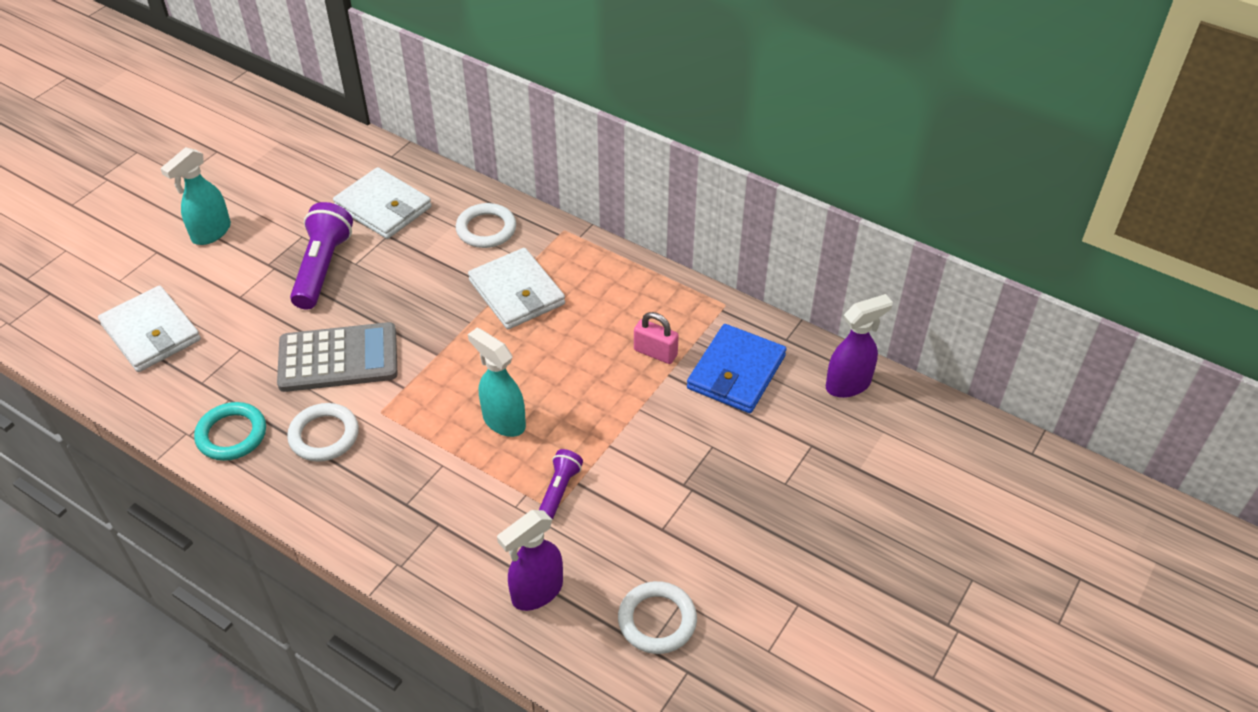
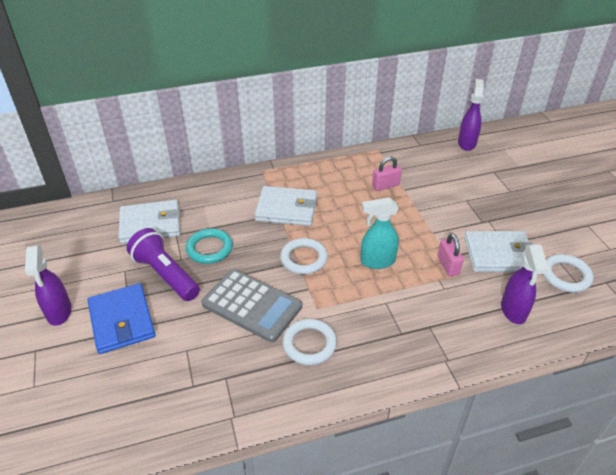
camera: 50 degrees left, 5 degrees down
(151, 332) = (111, 391): white wallet -> white wallet (498, 254)
(211, 233) = (59, 312): turquoise spray bottle -> purple spray bottle
(232, 435) = (259, 392): turquoise ring -> turquoise ring (209, 248)
(338, 358) = (252, 305): grey calculator -> grey calculator turned 90 degrees clockwise
(486, 229) = (224, 195): white ring -> white ring (304, 258)
(559, 490) = (448, 266): purple flashlight -> pink padlock
(736, 372) = (425, 169): blue wallet -> blue wallet (122, 320)

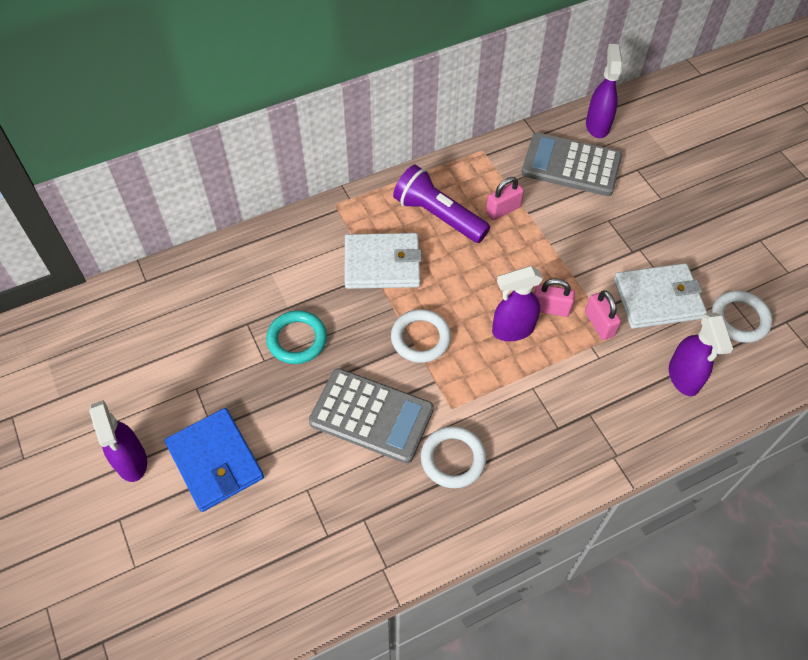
camera: 10 degrees left, 15 degrees up
(150, 224) = (208, 312): white wallet -> none
(165, 274) = (251, 386): purple flashlight -> purple flashlight (438, 216)
(377, 261) = (512, 330): turquoise spray bottle -> purple spray bottle
(410, 251) = (550, 308): none -> pink padlock
(442, 164) = (571, 165): none -> grey calculator

